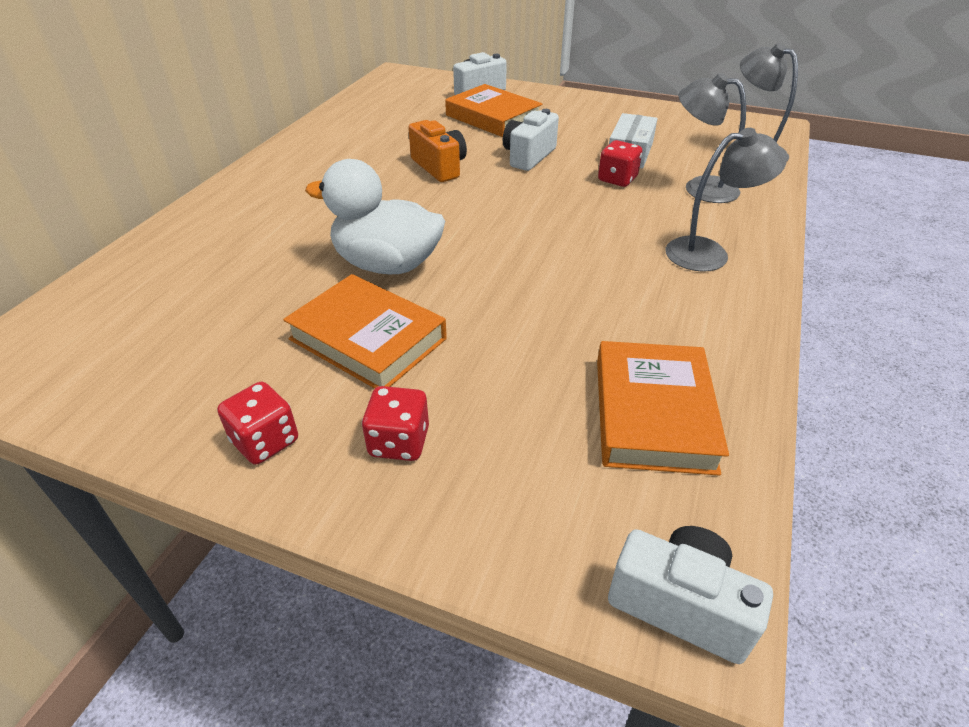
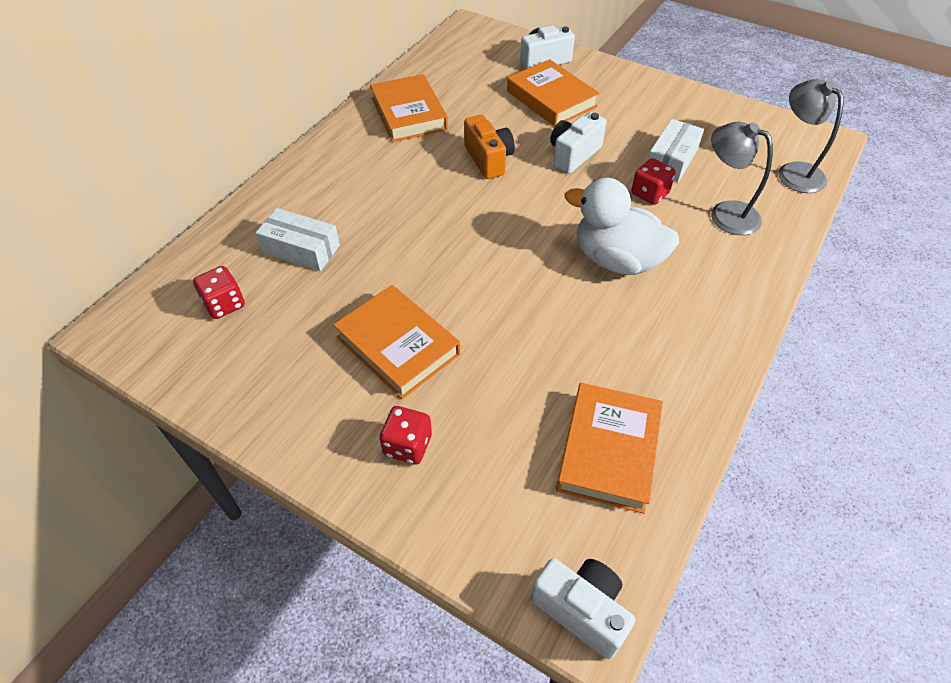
camera: 10 degrees right, 10 degrees up
(235, 260) = (301, 249): none -> white box
(265, 441) = (310, 429): red dice -> red dice (224, 304)
(345, 139) = (409, 114): none -> orange book
(387, 265) = (424, 270): white duck -> white duck (616, 260)
(709, 253) = (708, 293): grey lamp -> none

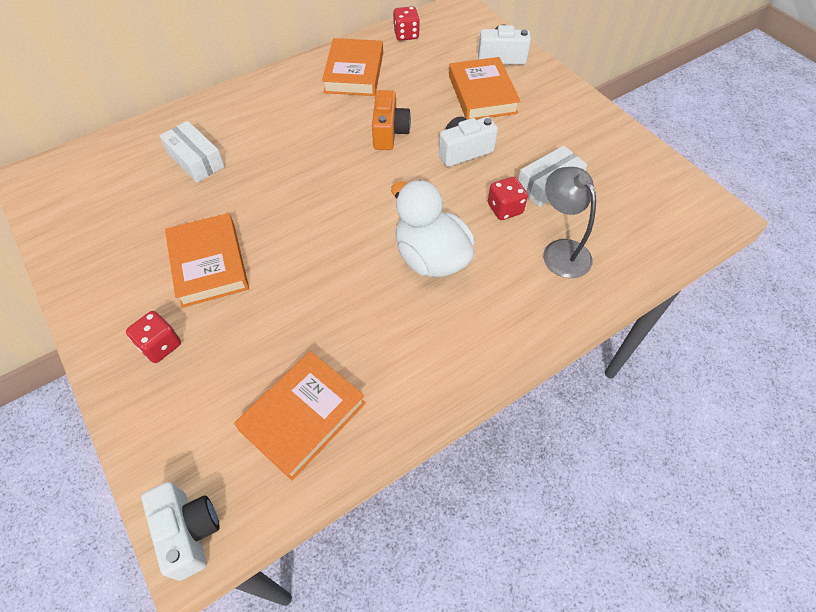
camera: 25 degrees right, 5 degrees up
(224, 304) = (115, 184): red dice -> red dice (406, 35)
(794, 172) = (659, 234): grey lamp -> none

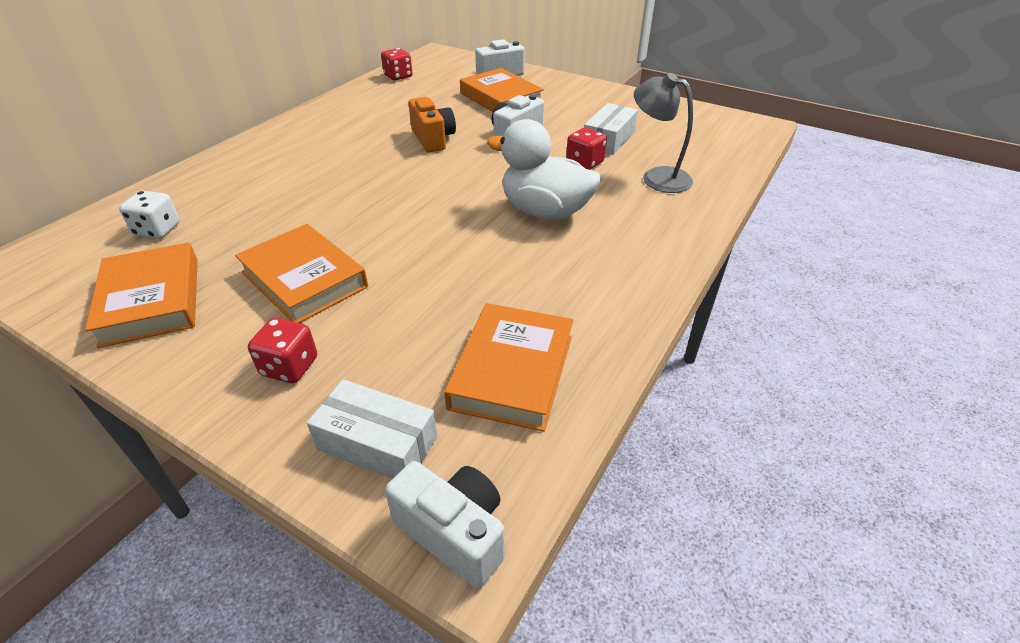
camera: 25 degrees left, 15 degrees down
(136, 172) = (157, 230): none -> white dice
(196, 160) = (229, 203): white box -> white box (377, 443)
(354, 72) = (365, 108): orange book -> orange book (151, 300)

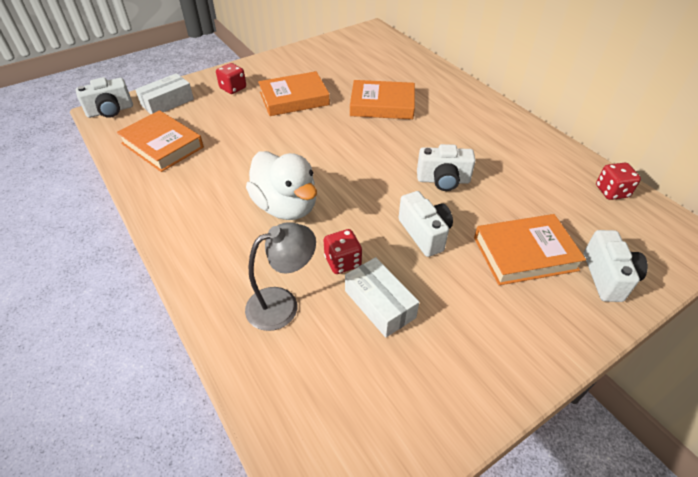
camera: 115 degrees right, 5 degrees up
(151, 300) = (314, 60): orange book -> orange book (382, 105)
(157, 230) = (379, 62): white dice -> none
(433, 139) = (443, 180): orange camera -> white camera
(545, 211) = (286, 206): white duck -> white duck turned 90 degrees clockwise

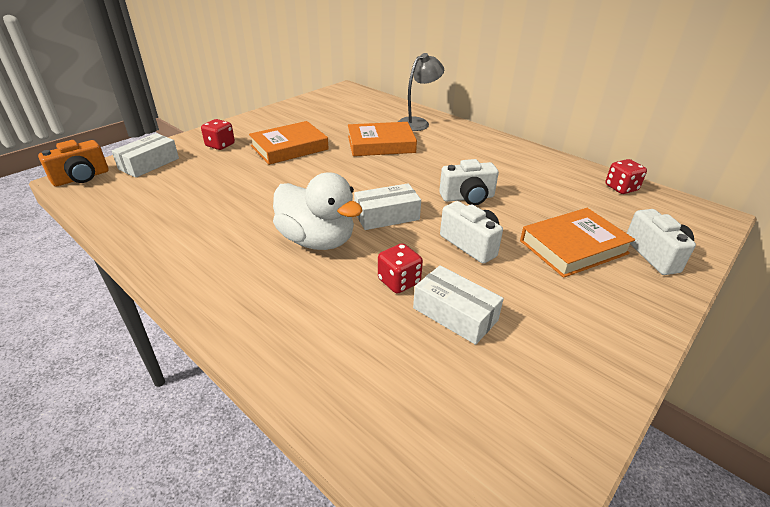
camera: 15 degrees left, 10 degrees down
(110, 111) = (81, 178): white camera -> orange camera
(162, 145) = (155, 202): orange book -> none
(282, 304) = (349, 332): grey lamp -> grey lamp (418, 123)
(357, 190) = (387, 216): none -> white box

